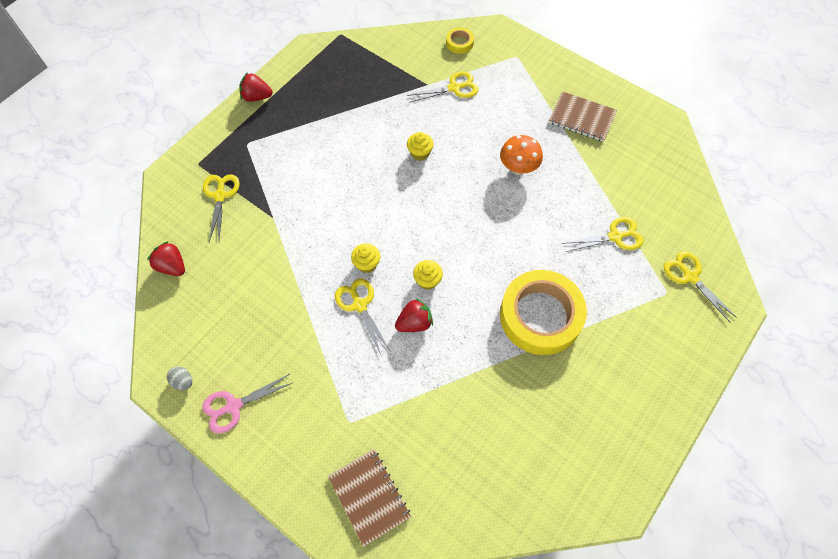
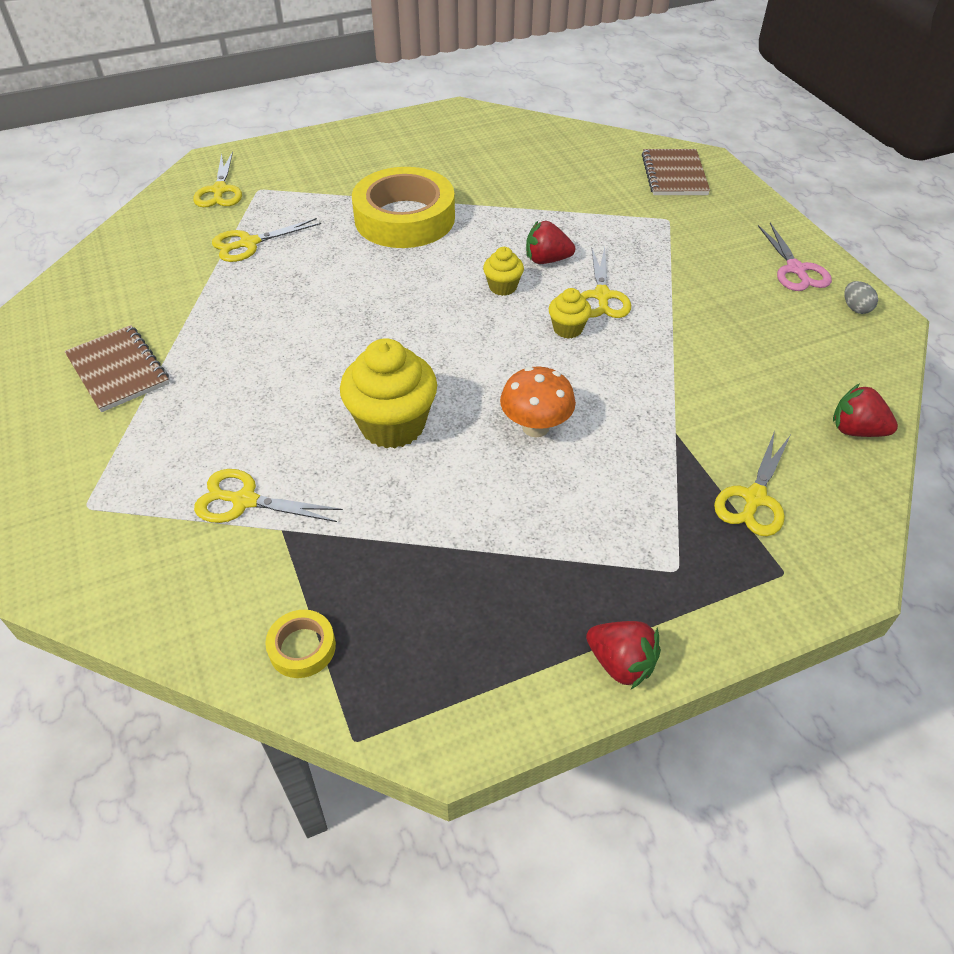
camera: 150 degrees left, 15 degrees down
(172, 266) = (856, 430): red strawberry -> red strawberry turned 135 degrees clockwise
(233, 406) = (795, 269): pink scissors -> pink scissors turned 75 degrees clockwise
(420, 153) = (392, 425): yellow cupcake -> yellow cupcake, size x1.98
(459, 43) = (146, 585): yellow tape -> yellow tape (302, 647)
(518, 168) = (276, 349): orange mushroom -> orange mushroom (535, 427)
(615, 236) = (249, 243): yellow scissors -> yellow scissors turned 45 degrees counterclockwise

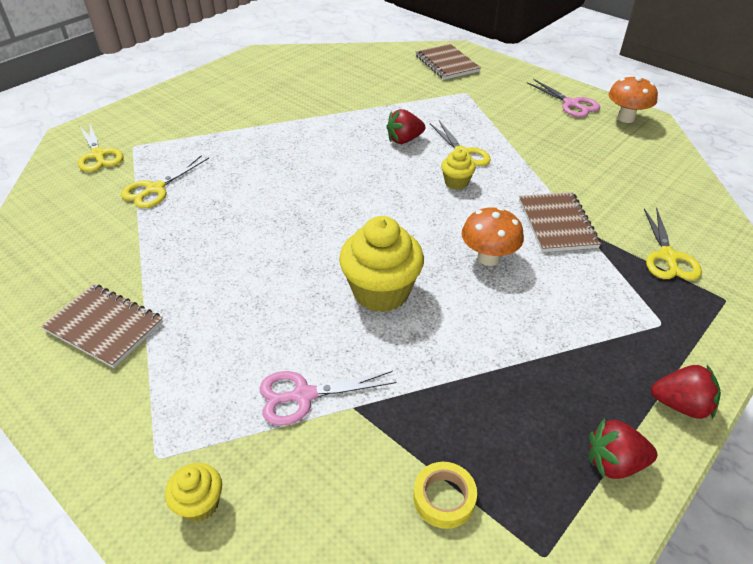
camera: 25 degrees left, 5 degrees down
(244, 501) = (303, 395): yellow scissors -> pink scissors
(404, 218) = (274, 138): yellow tape -> none
(503, 287) = (387, 167): yellow cupcake -> yellow cupcake (200, 504)
(649, 414) = (557, 224): none -> brown notebook
(855, 308) = (626, 118): grey egg -> orange mushroom
(856, 430) = (689, 193): red strawberry -> red strawberry (614, 463)

